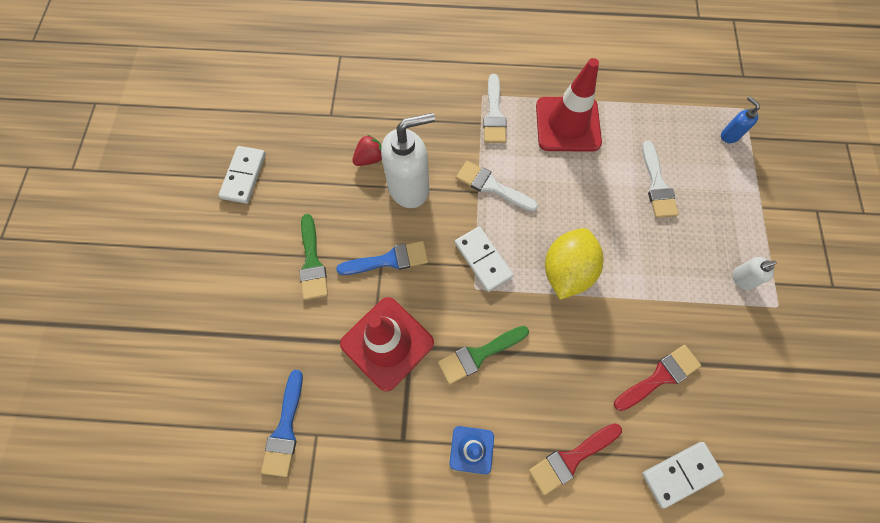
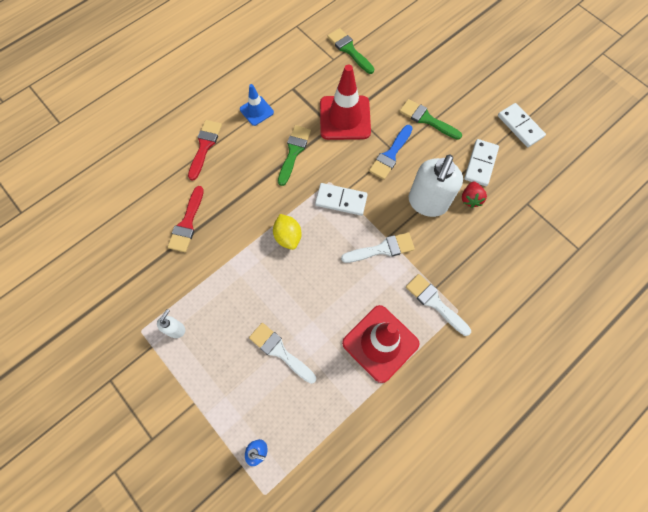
camera: 135 degrees right, 0 degrees up
(285, 429) = (349, 50): blue brush -> green brush
(566, 271) = (288, 236): yellow lemon -> yellow lemon, size x0.65
(680, 473) = (143, 185): white domino -> white domino (480, 164)

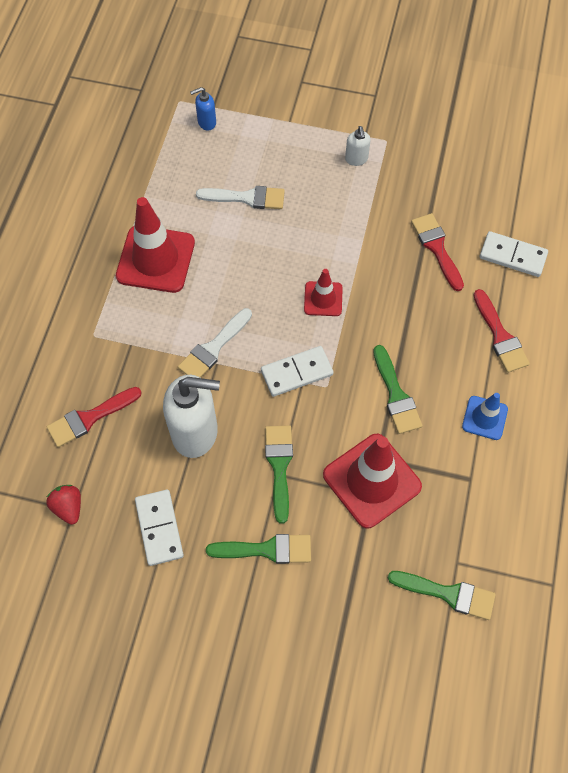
camera: 145 degrees right, 5 degrees down
(288, 236) = (323, 299): yellow lemon -> red traffic cone
(390, 155) = (279, 466): blue brush -> green brush
(427, 203) = (195, 432): white soap dispenser -> white soap dispenser turned 105 degrees clockwise
(435, 302) = (123, 328): white brush -> none
(470, 199) = (147, 471): red strawberry -> red strawberry (68, 507)
(490, 253) = (89, 418): none -> red brush
(520, 126) = (134, 624): white domino -> white domino (512, 256)

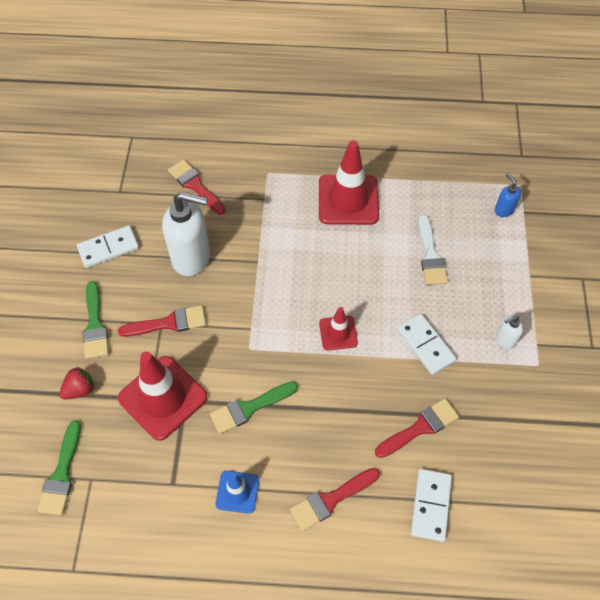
camera: 80 degrees right, 5 degrees down
(68, 507) = (121, 188): red strawberry -> red strawberry (80, 389)
(195, 432) = (192, 257): white soap dispenser -> white soap dispenser turned 75 degrees counterclockwise
(213, 348) = (271, 256): white brush -> none
(279, 466) = (168, 323): green brush -> red brush
(297, 372) = (259, 323): white domino -> white domino (426, 345)

